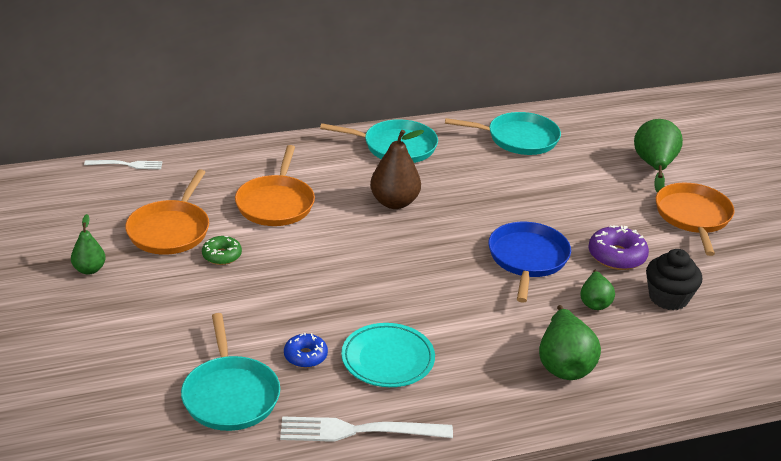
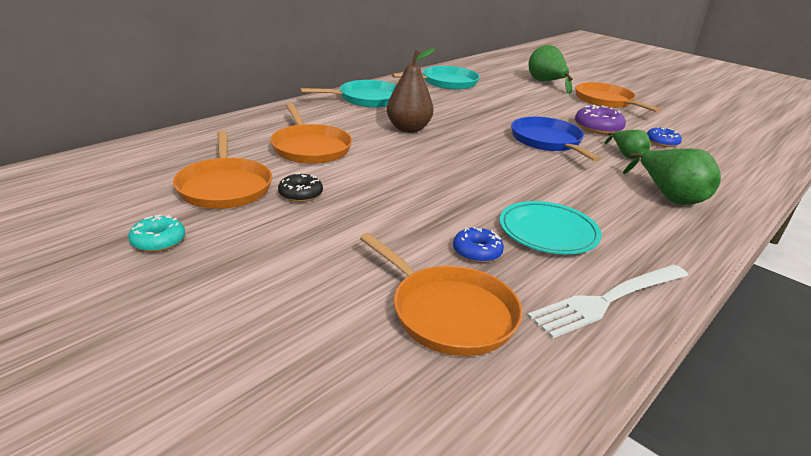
camera: 30 degrees left, 5 degrees down
(89, 269) = (158, 241): green pear -> turquoise donut
(127, 165) = (127, 148): white fork -> none
(222, 255) = (300, 194): green donut -> black donut
(230, 395) = (448, 313): turquoise pan -> orange pan
(668, 298) = (662, 142): black cupcake -> blue donut

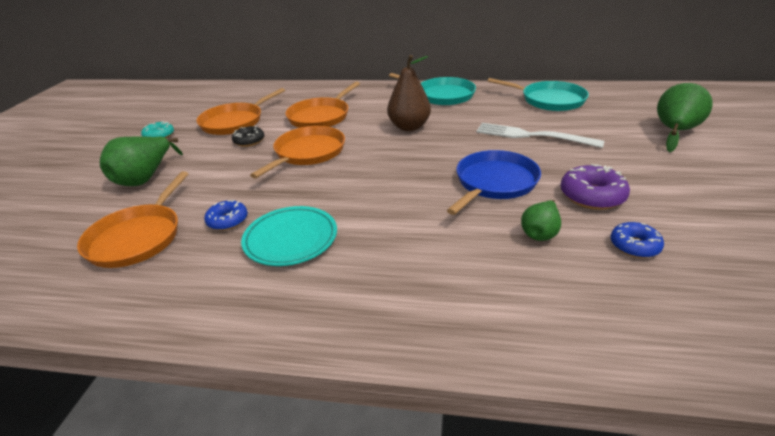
camera: 60 degrees right, 5 degrees up
(606, 101) = (702, 176): orange pan -> orange pan (307, 153)
(607, 300) = (198, 299): white fork -> white fork (532, 136)
(670, 197) = (462, 287): green pear -> green pear (145, 178)

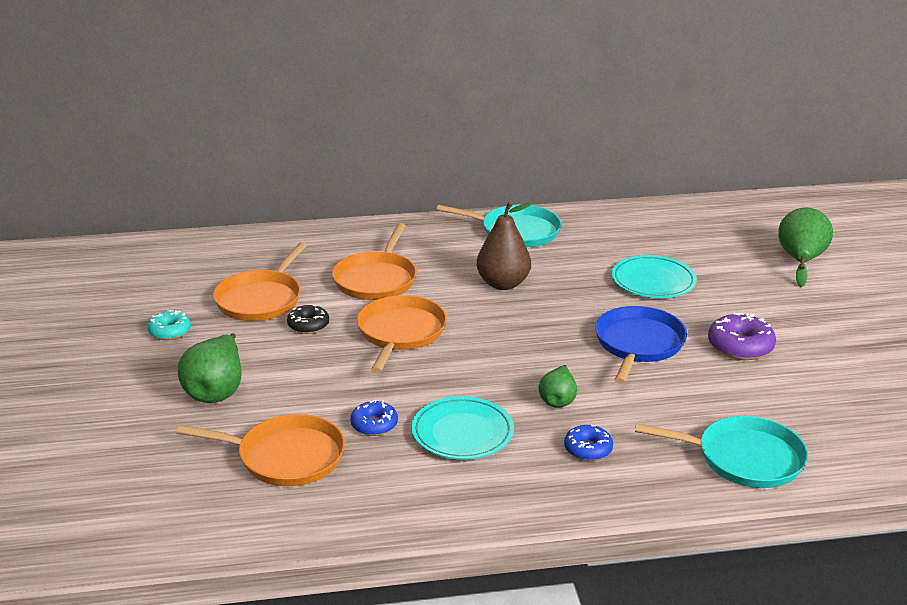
camera: 20 degrees left, 5 degrees down
(138, 237) = (285, 457): orange pan -> orange pan turned 75 degrees counterclockwise
(532, 136) = (653, 281): white fork -> turquoise plate
(540, 233) = (706, 390): green pear -> green pear (558, 400)
(549, 100) = (652, 229): turquoise pan -> turquoise pan (744, 458)
(634, 246) = (792, 390): blue donut -> blue donut (588, 449)

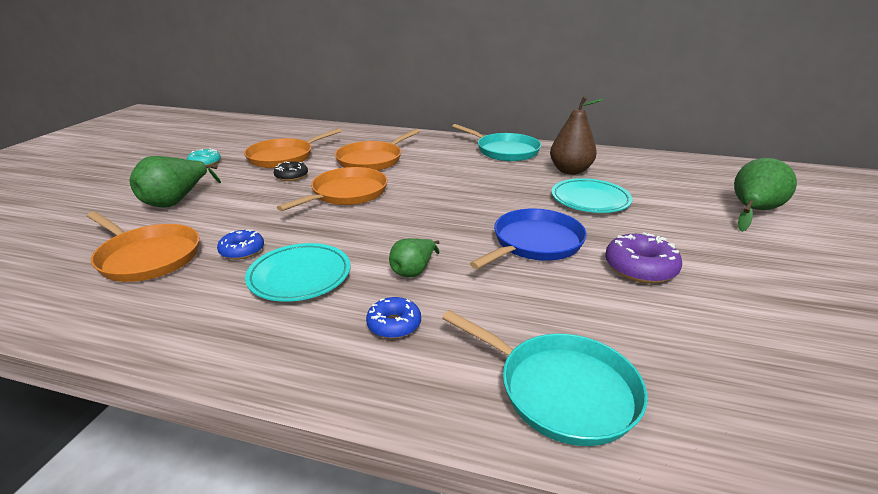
camera: 25 degrees right, 0 degrees up
(503, 284) = (460, 178): brown pear -> brown pear (570, 171)

